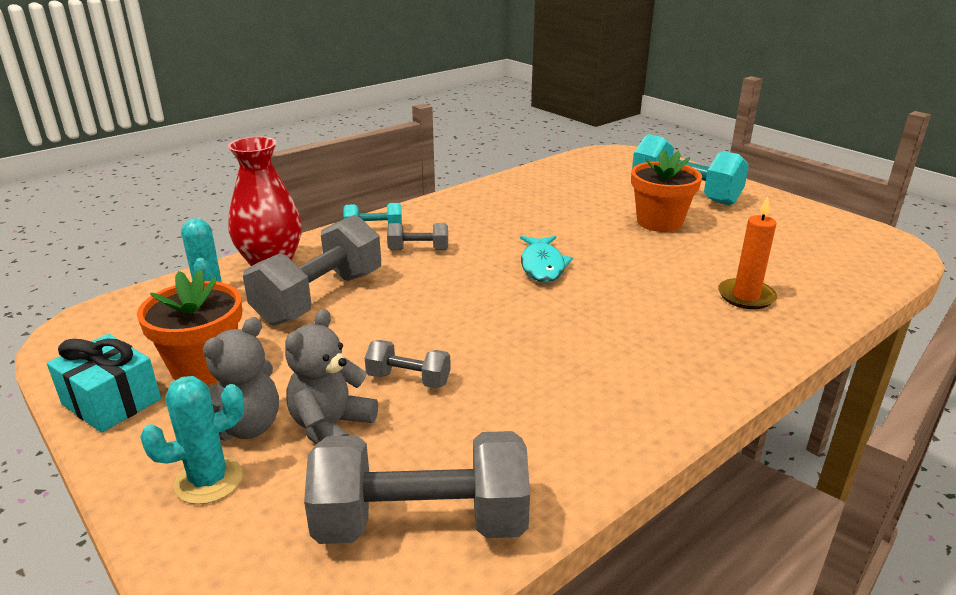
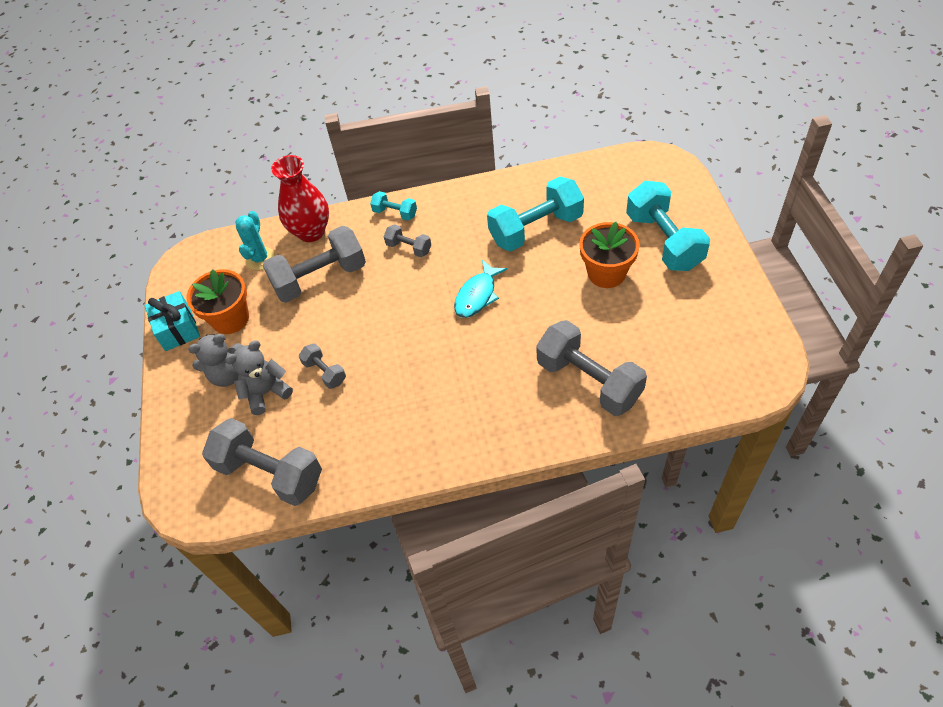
camera: 35 degrees right, 25 degrees up
(209, 480) = (196, 404): turquoise cactus -> none
(550, 210) = (536, 229): none -> turquoise dumbbell
(746, 296) = (589, 381): orange candle -> grey dumbbell

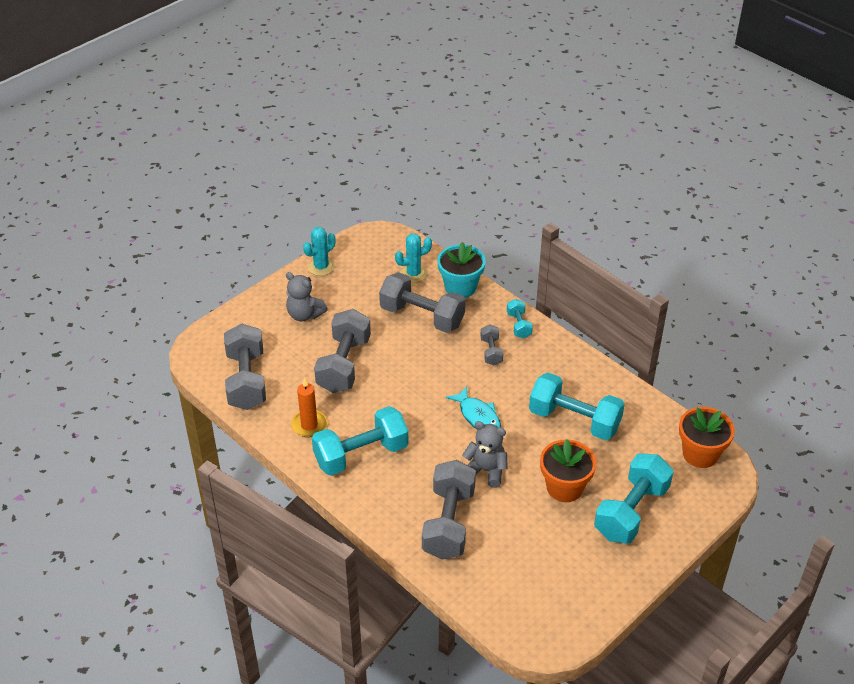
camera: 50 degrees right, 10 degrees down
(178, 329) = (321, 267): turquoise gift -> turquoise cactus
(230, 319) = (350, 289): orange flower pot -> orange flower pot (700, 454)
(266, 392) = (305, 343): grey teddy bear -> grey teddy bear (486, 470)
(311, 232) = (460, 287): red vase -> turquoise flower pot
(325, 372) = (344, 365): grey dumbbell -> grey dumbbell, size x2.03
(379, 442) = (309, 425): none -> orange candle
(453, 414) = (361, 454): none -> turquoise dumbbell
(477, 295) = (478, 416): turquoise fish -> turquoise fish turned 120 degrees counterclockwise

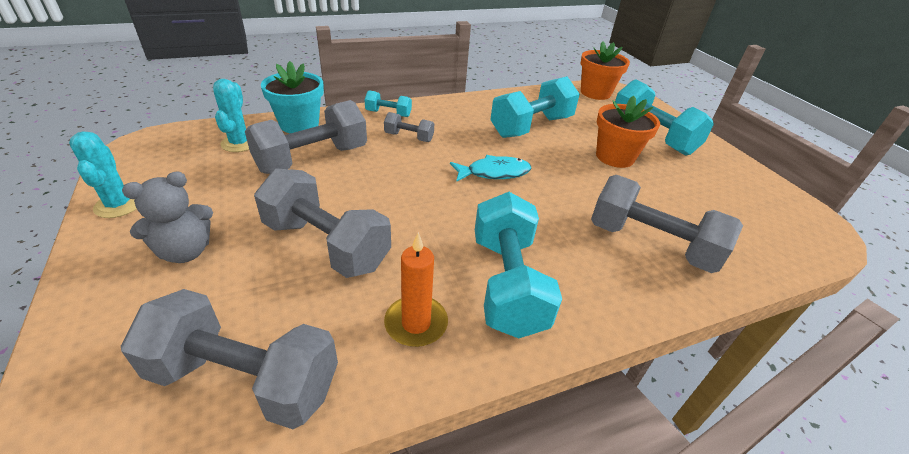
camera: 70 degrees left, 5 degrees down
(486, 470) = (576, 193): grey teddy bear -> none

